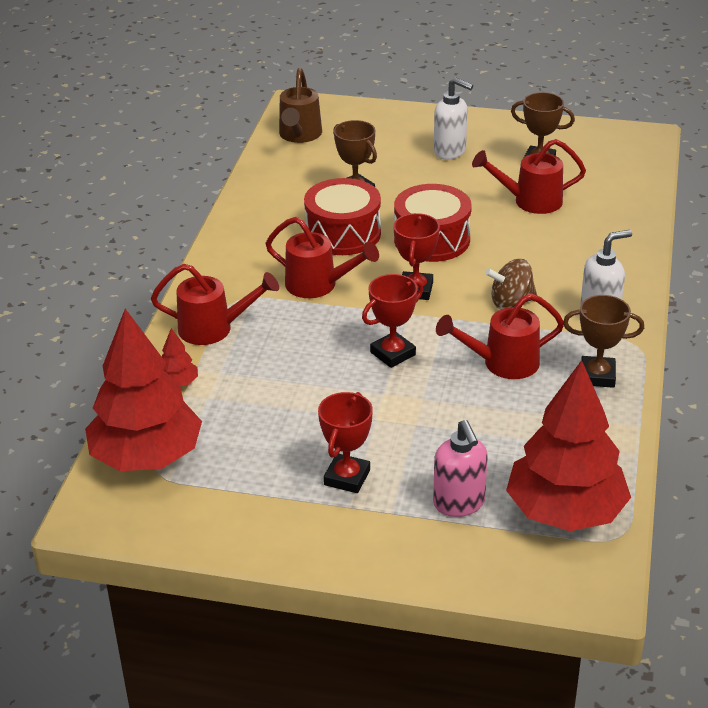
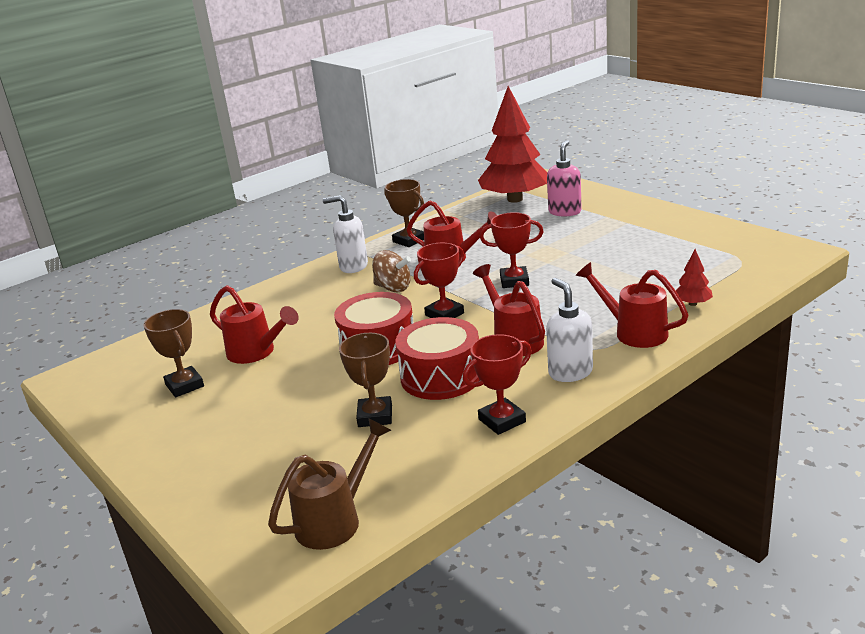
camera: 140 degrees left, 10 degrees down
(146, 457) = (744, 269): red tree -> none
(347, 477) = (616, 233): red trophy -> red trophy (502, 420)
(450, 151) = (230, 427): white soap dispenser -> white soap dispenser (570, 372)

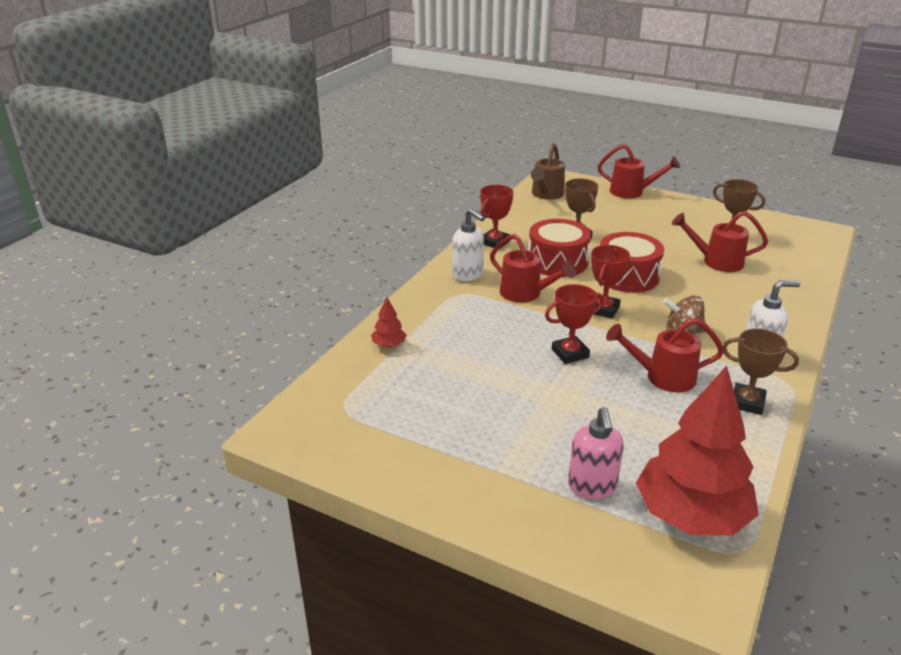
camera: 155 degrees right, 5 degrees up
(634, 332) = (432, 311): red watering can -> red watering can (631, 192)

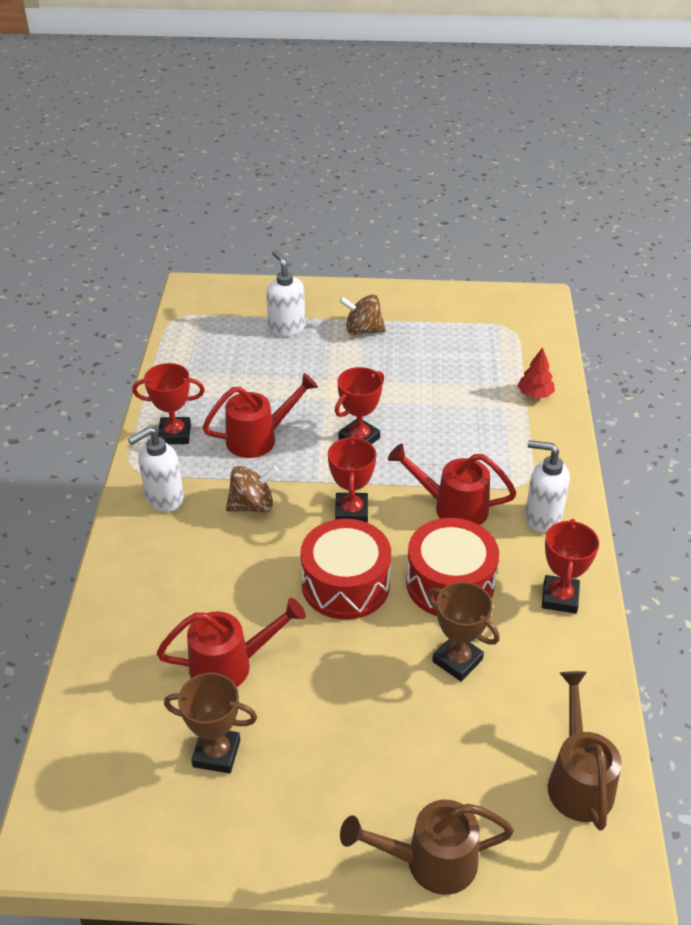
camera: 155 degrees right, 10 degrees up
(502, 455) = (363, 330): none -> brown spinning top
(592, 487) = (286, 328): pink soap dispenser -> white soap dispenser
(631, 192) = (431, 861): red watering can -> brown watering can
(691, 516) = (211, 329): red tree -> none
(747, 402) = (174, 434): brown trophy -> red trophy

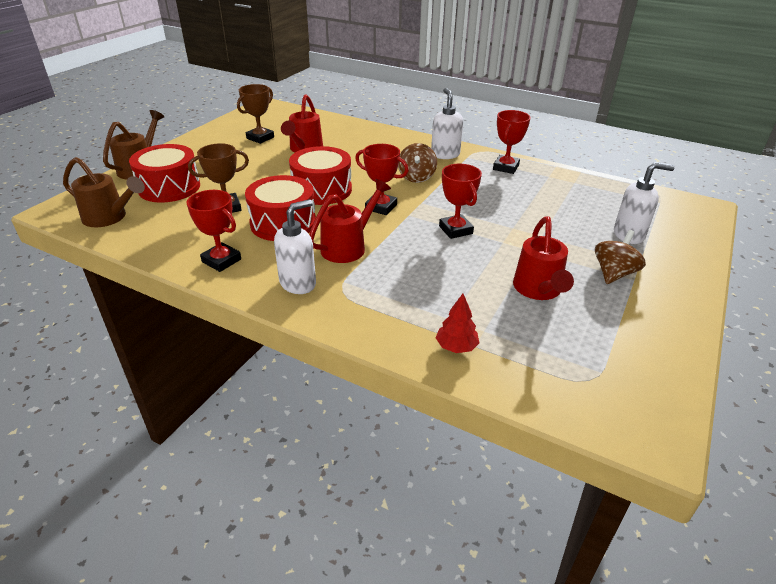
camera: 115 degrees right, 5 degrees down
(258, 438) = (482, 192): red watering can -> red watering can (538, 290)
(457, 768) = (169, 187): none -> red drum

